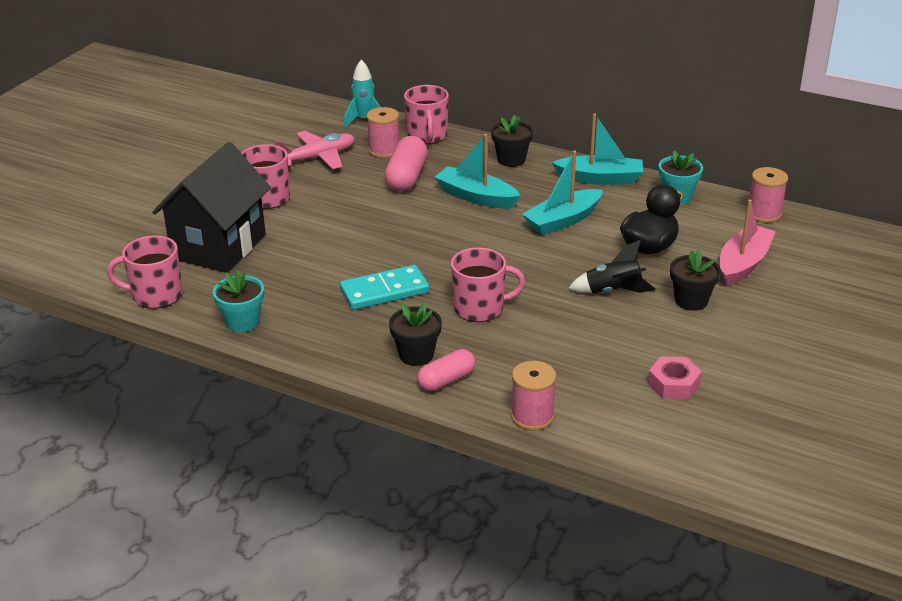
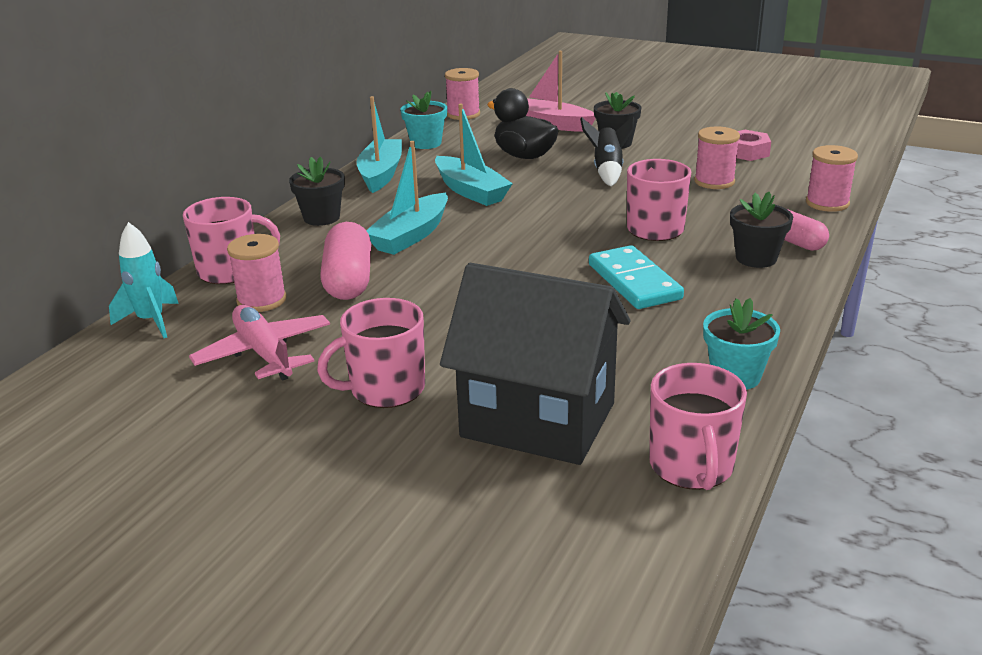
camera: 90 degrees left, 5 degrees down
(406, 177) = (348, 280): pink capsule -> pink capsule turned 75 degrees clockwise
(588, 352) = (714, 181): none -> pink spool

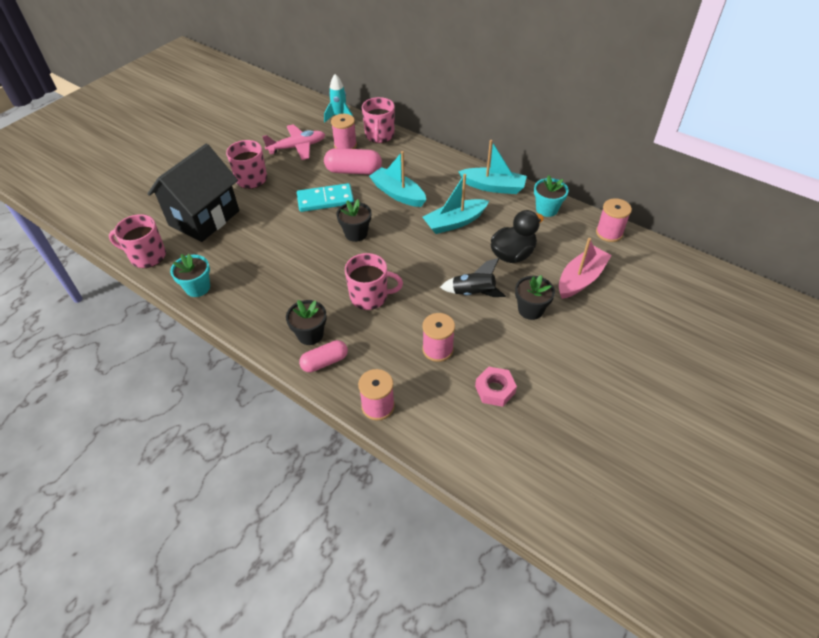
camera: 100 degrees right, 20 degrees up
(321, 218) = (433, 163): black flower pot -> black flower pot (356, 233)
(634, 282) = (306, 272): turquoise domino -> turquoise domino (325, 200)

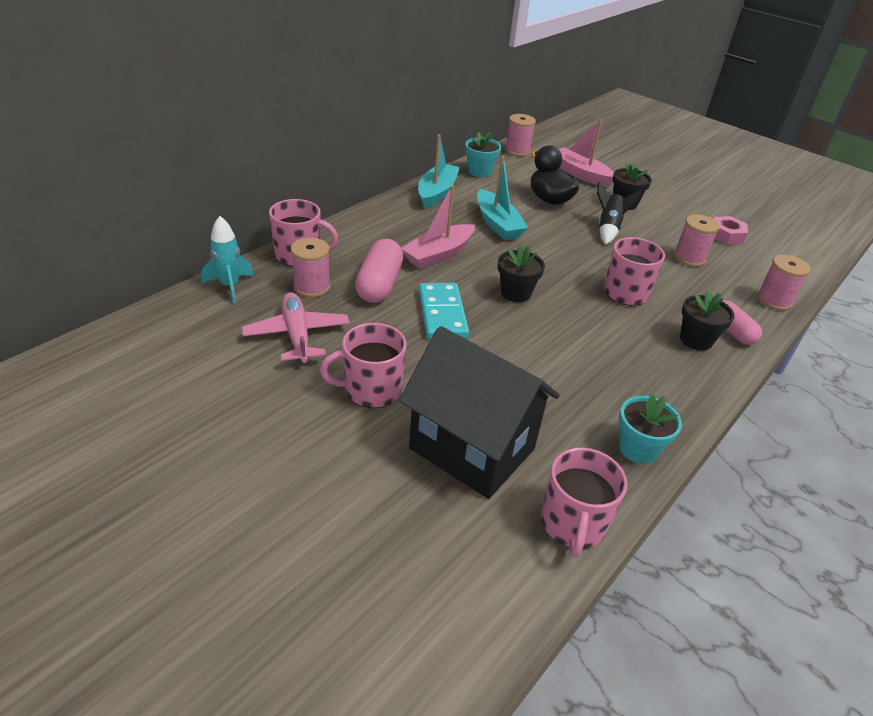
camera: 90 degrees left, 10 degrees down
(398, 194) = (439, 254): turquoise boat -> pink boat

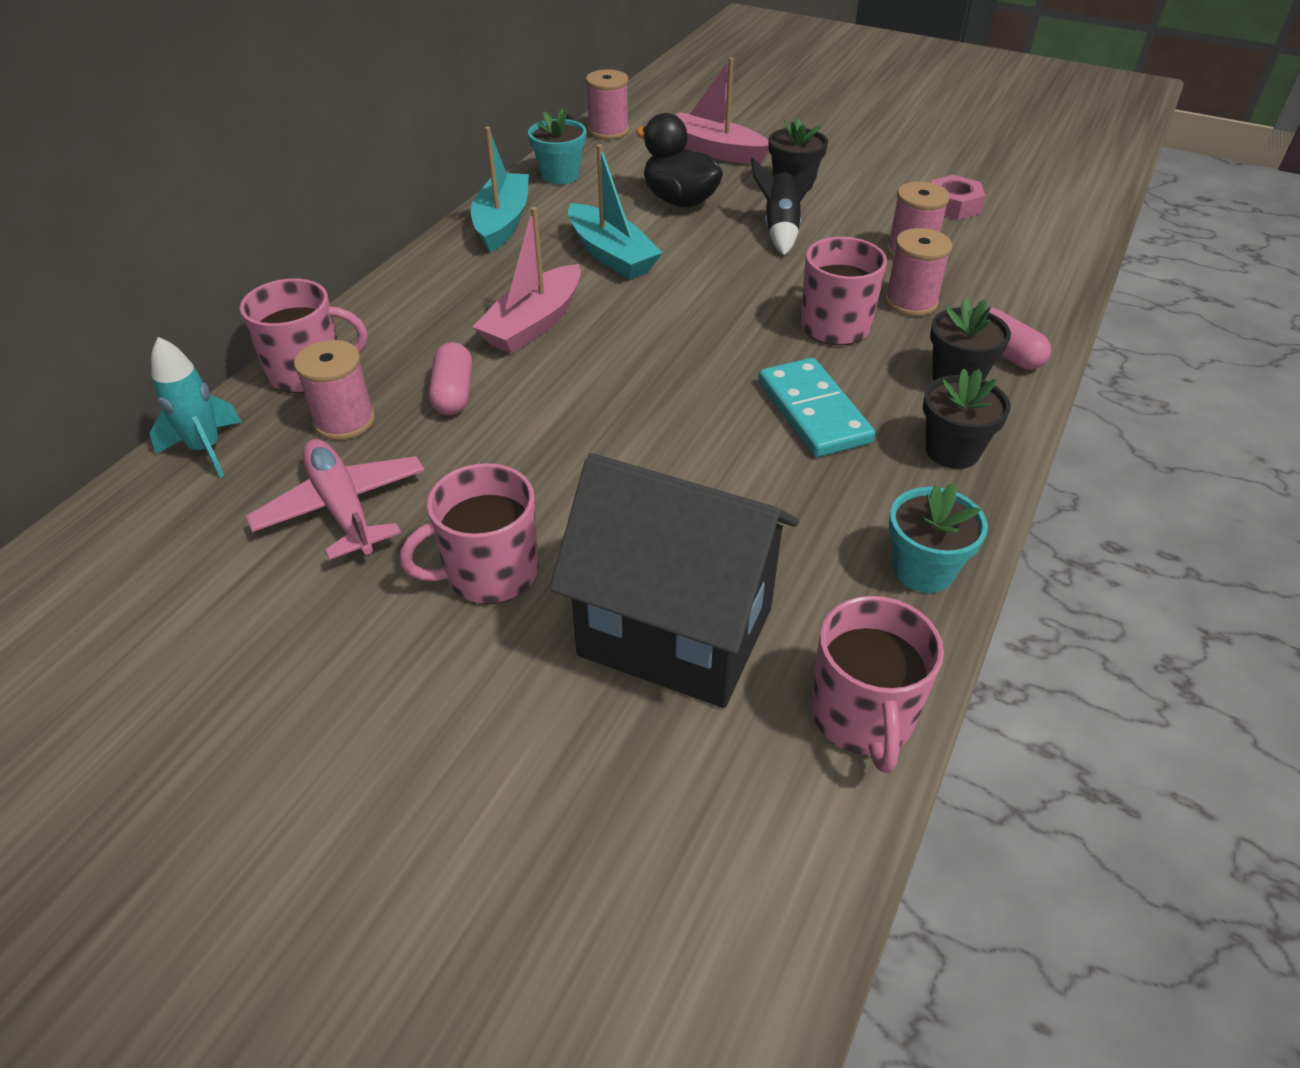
camera: 10 degrees left, 5 degrees up
(379, 284) = (453, 393): pink capsule -> pink capsule, size x0.66
(442, 314) = (567, 420): turquoise domino -> turquoise domino (813, 412)
(515, 293) = (671, 362): black flower pot -> black flower pot (952, 451)
(774, 300) = (1048, 292): pink spool -> pink spool (911, 302)

